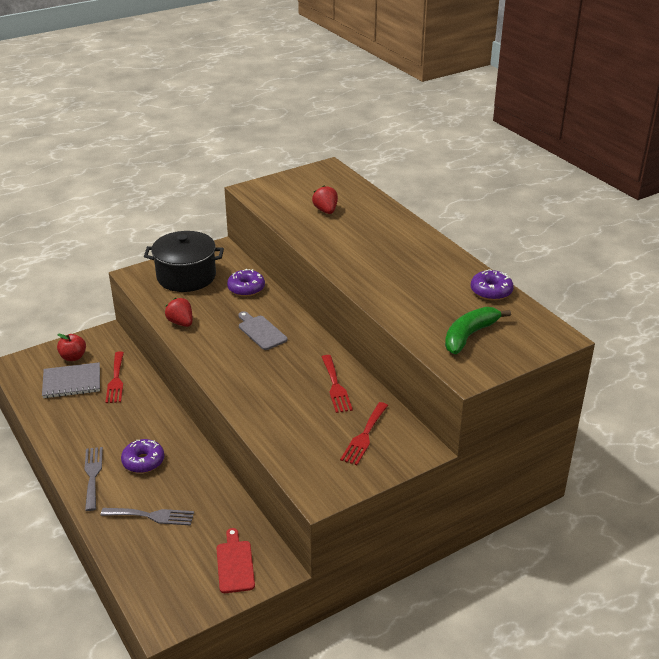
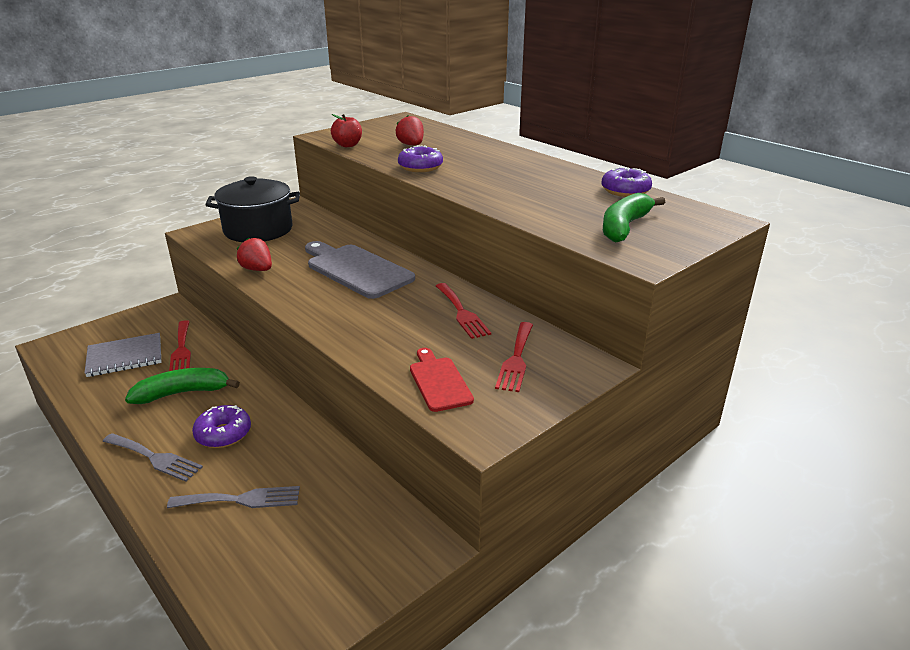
camera: 10 degrees left, 5 degrees down
(73, 357) = (127, 332): red apple -> red apple (347, 145)
(93, 475) = (154, 458): grey fork -> grey fork turned 135 degrees clockwise
(115, 421) = (182, 393): none -> green banana
(235, 564) = (368, 548): red cutting board -> red cutting board (439, 381)
(246, 288) = (330, 234): purple donut -> purple donut (420, 167)
(261, 331) = (356, 270): grey cutting board -> grey cutting board, size x1.73

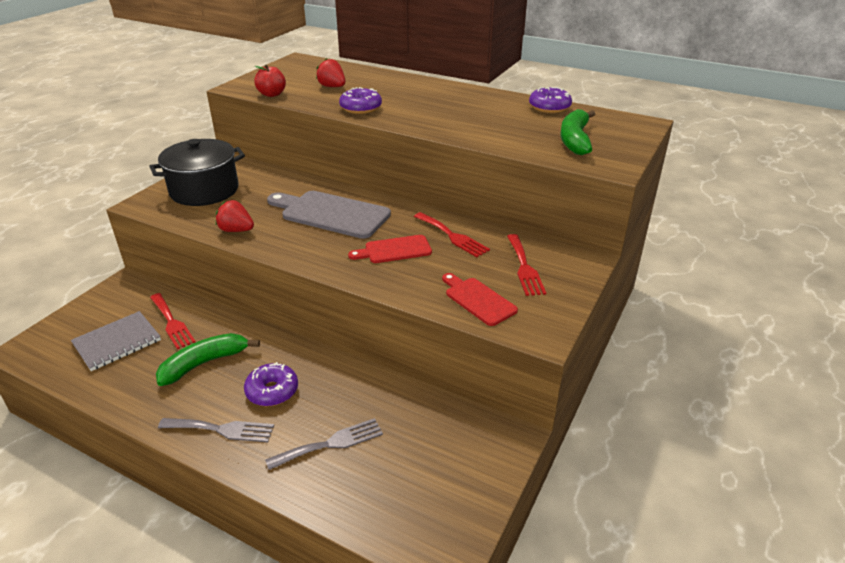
camera: 20 degrees left, 5 degrees up
(391, 315) = (394, 250): none -> red cutting board

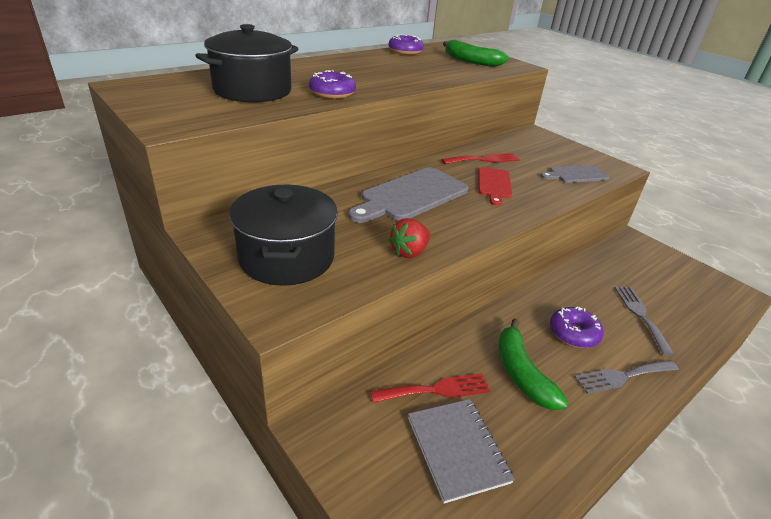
camera: 70 degrees left, 0 degrees up
(221, 429) = (623, 376): grey fork -> grey fork turned 135 degrees counterclockwise
(272, 94) = (230, 116): red apple -> none
(332, 87) = (252, 90): red strawberry -> black pot
(478, 300) = (576, 174): red cutting board -> grey cutting board
(524, 267) = (539, 150): red fork -> none

